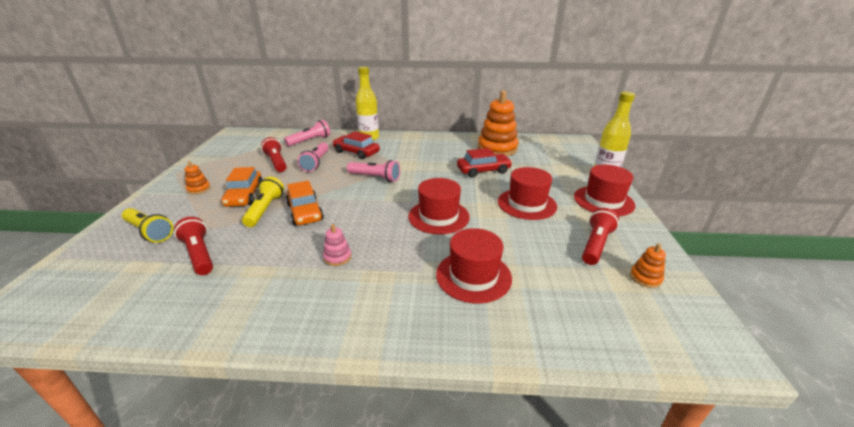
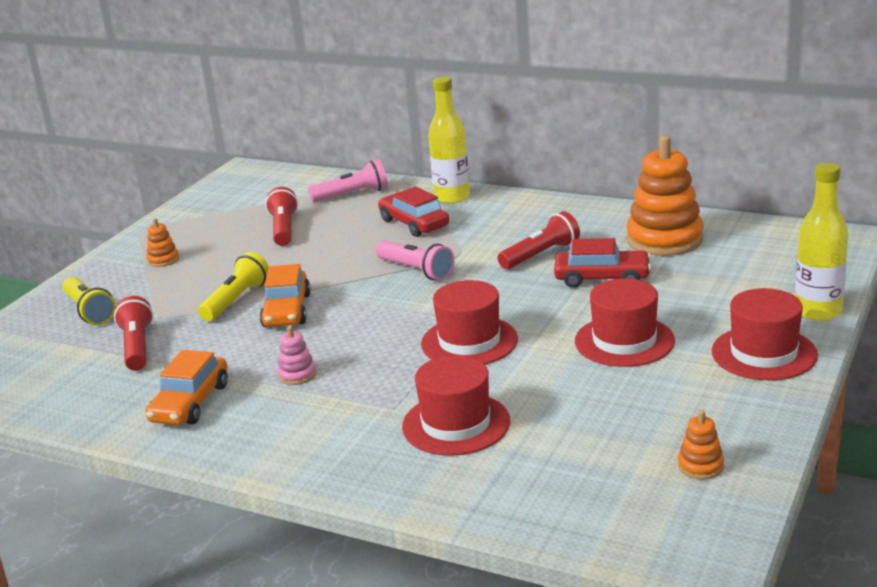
camera: 25 degrees right, 5 degrees down
(244, 195) = (218, 277): orange car -> orange car (190, 403)
(316, 163) = (341, 236): pink flashlight -> none
(595, 245) = (674, 414): red flashlight -> red flashlight (540, 255)

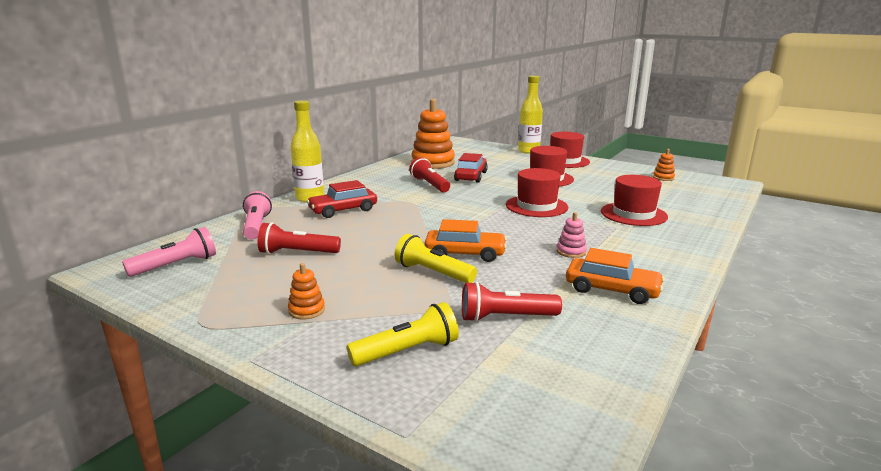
camera: 85 degrees left, 5 degrees down
(416, 270) = (425, 213): pink flashlight -> pink flashlight (176, 265)

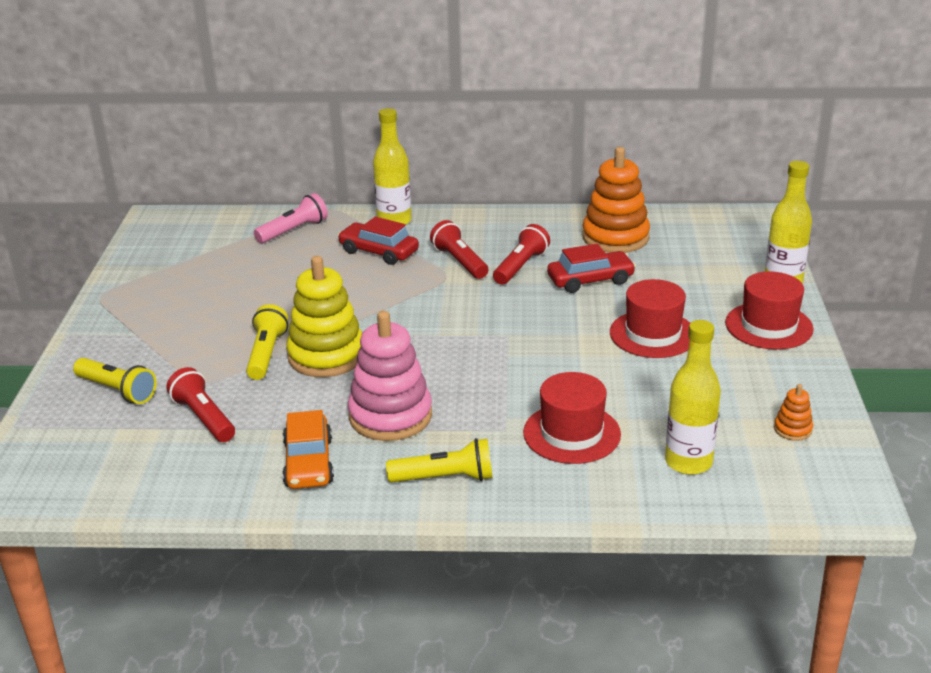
camera: 60 degrees right, 10 degrees up
(176, 265) = (184, 238): pink flashlight -> none
(297, 253) = (252, 275): red flashlight -> red flashlight (460, 262)
(306, 310) = (151, 324): orange stacking toy -> none
(465, 254) = (326, 356): orange car -> yellow stacking toy
(536, 206) = (522, 357): red hat -> none
(571, 252) = (390, 416): pink stacking toy -> pink stacking toy, size x2.29
(661, 253) = (445, 478): none -> yellow flashlight
(680, 199) = (688, 462): none -> yellow bottle

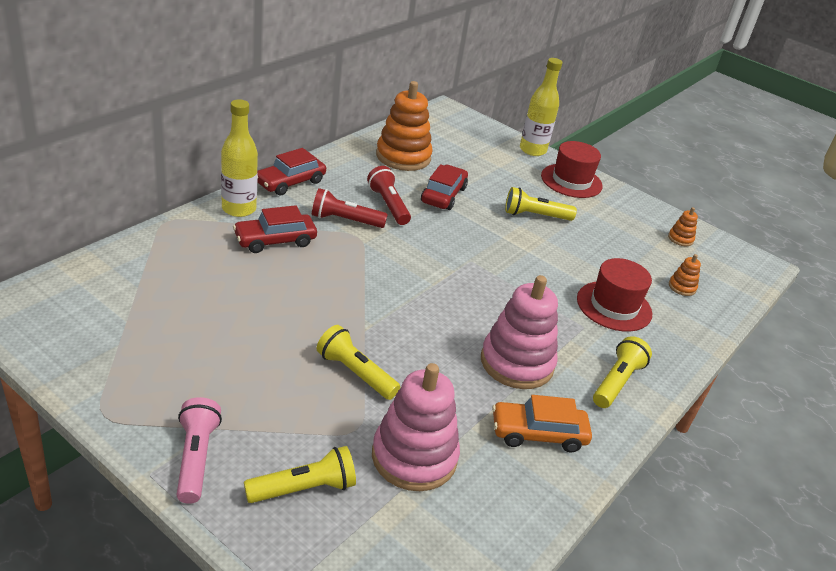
camera: 60 degrees left, 5 degrees up
(204, 418) = (414, 457): red flashlight -> pink stacking toy
(293, 231) = (171, 255): pink flashlight -> pink flashlight (196, 458)
(308, 463) = (538, 433): orange car -> orange car turned 150 degrees clockwise
(326, 356) = (398, 346): yellow stacking toy -> none
(470, 219) = (290, 182): none -> red car
(653, 334) = (535, 216): red hat -> yellow flashlight
(688, 462) = (682, 287): yellow bottle -> orange stacking toy

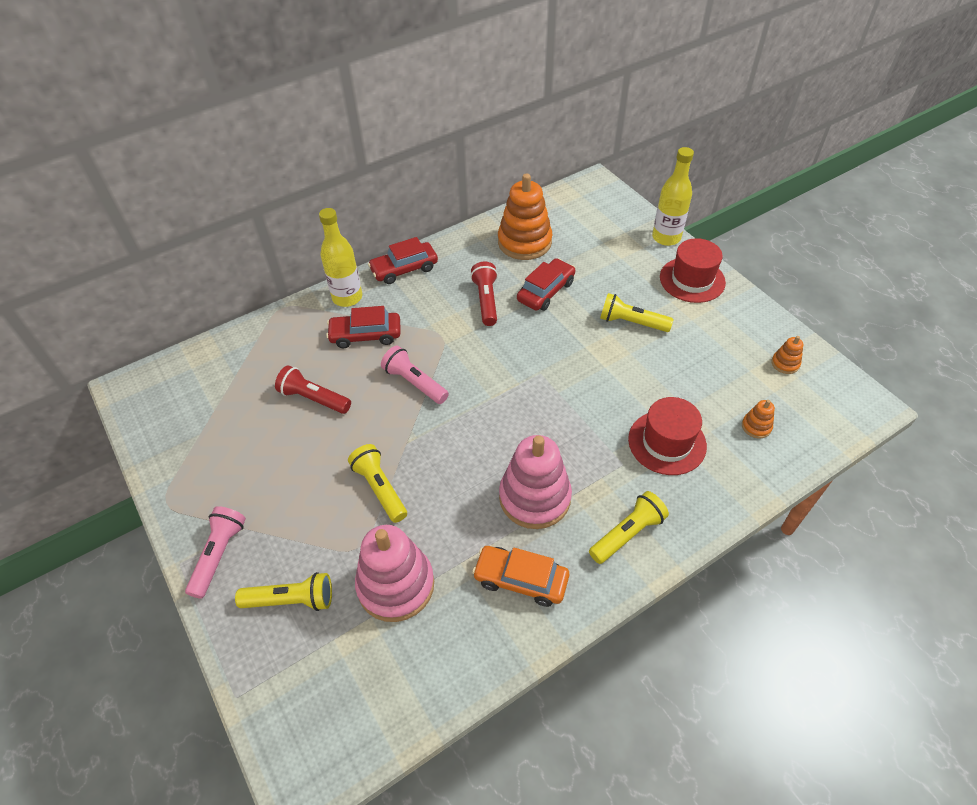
camera: 25 degrees right, 15 degrees up
(345, 220) = (438, 317): red flashlight -> red flashlight (314, 399)
(348, 278) = (415, 383): none -> pink flashlight

